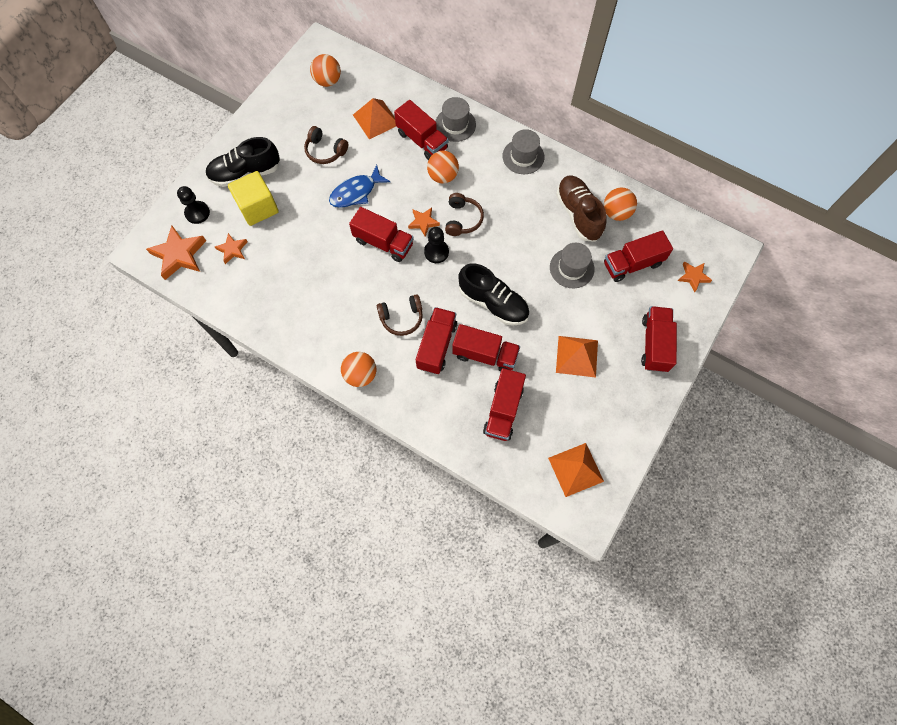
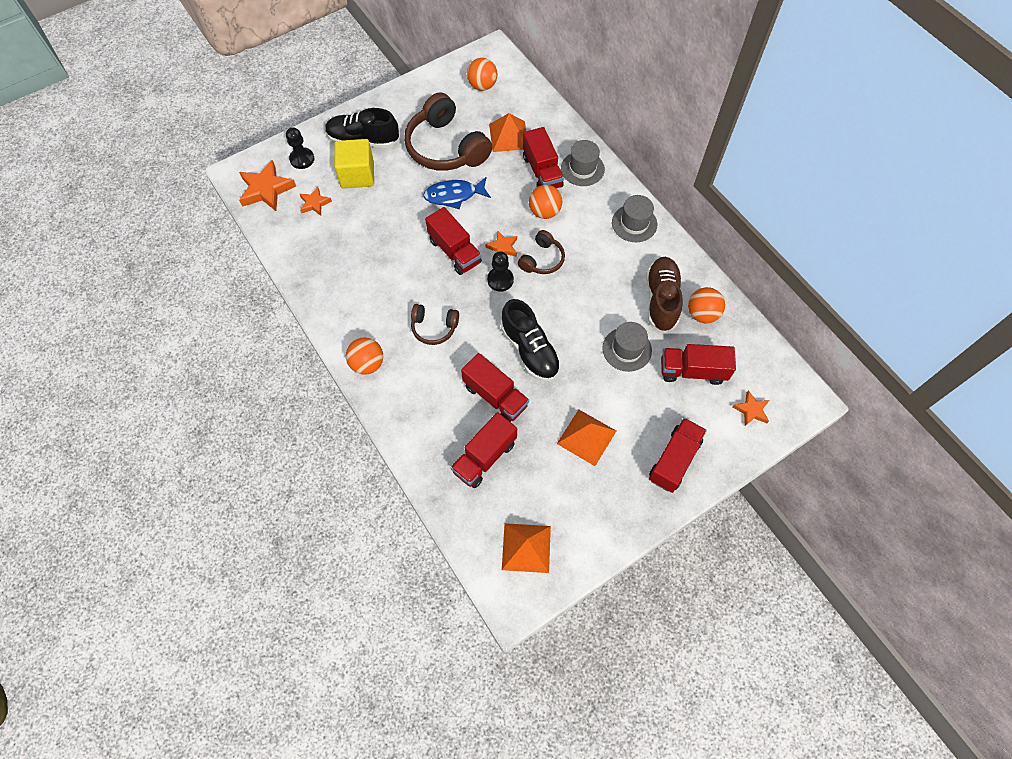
camera: 25 degrees right, 5 degrees down
(325, 151) = (446, 147): brown headphones -> brown headphones, size x1.96
(436, 346) = (453, 368): red truck -> none

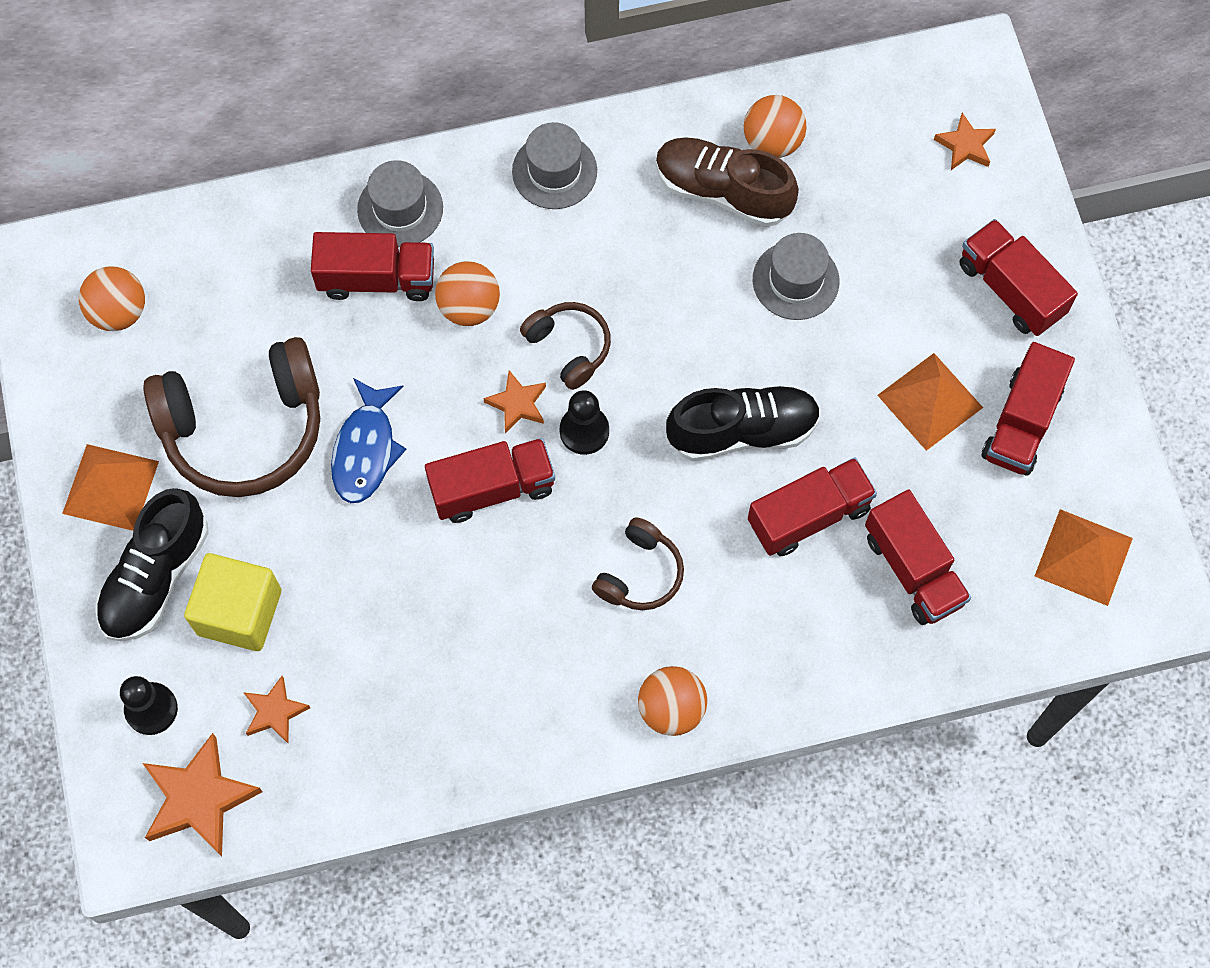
camera: 70 degrees left, 5 degrees up
(508, 136) = (267, 307): orange pyramid -> orange pyramid (110, 487)
(692, 371) = (869, 199): red truck -> red truck (1021, 422)

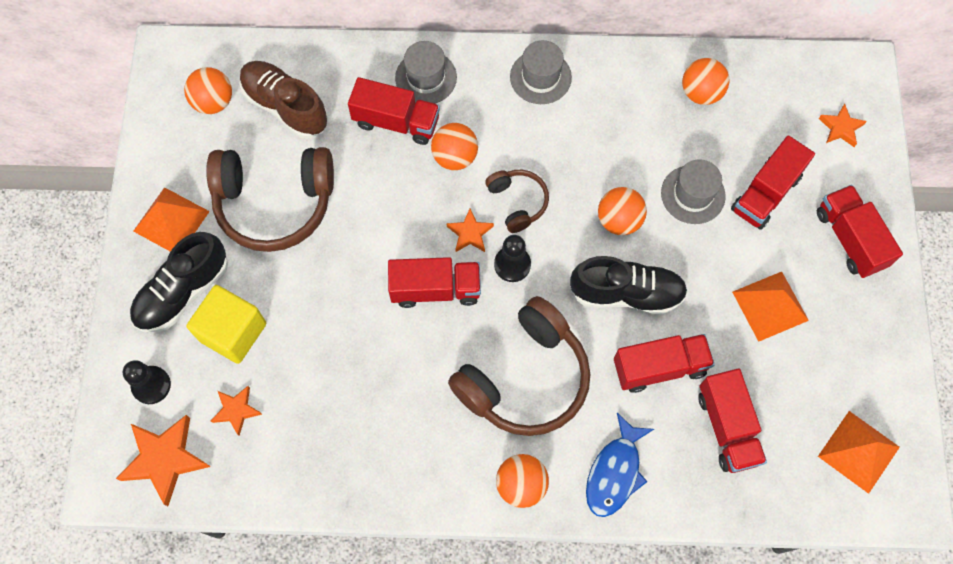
camera: 15 degrees right, 0 degrees up
(366, 449) = (354, 239): blue fish -> blue fish (615, 472)
(640, 573) = (524, 378): brown headphones -> brown headphones, size x1.96
(708, 338) = (619, 220): none -> orange ball
(723, 191) = (656, 119): brown shoe -> brown shoe (285, 107)
(1021, 422) = (835, 339): red truck -> red truck (765, 193)

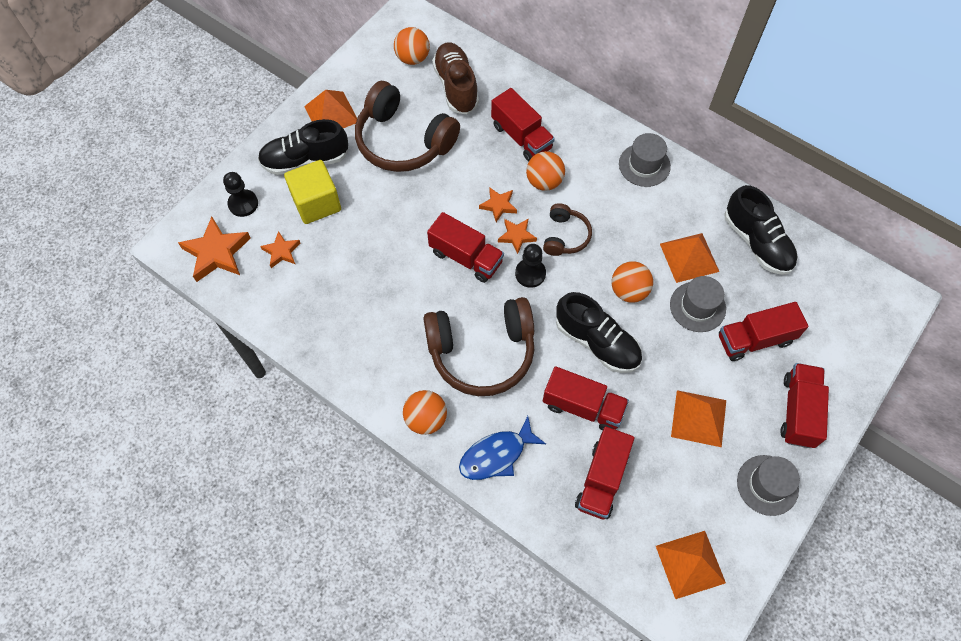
camera: 35 degrees right, 5 degrees down
(426, 77) = (563, 120): grey hat -> grey hat (767, 485)
(650, 148) = (689, 257): none -> orange pyramid
(701, 93) = (756, 242): orange ball -> black shoe
(841, 128) = (850, 329): orange star -> orange star (498, 205)

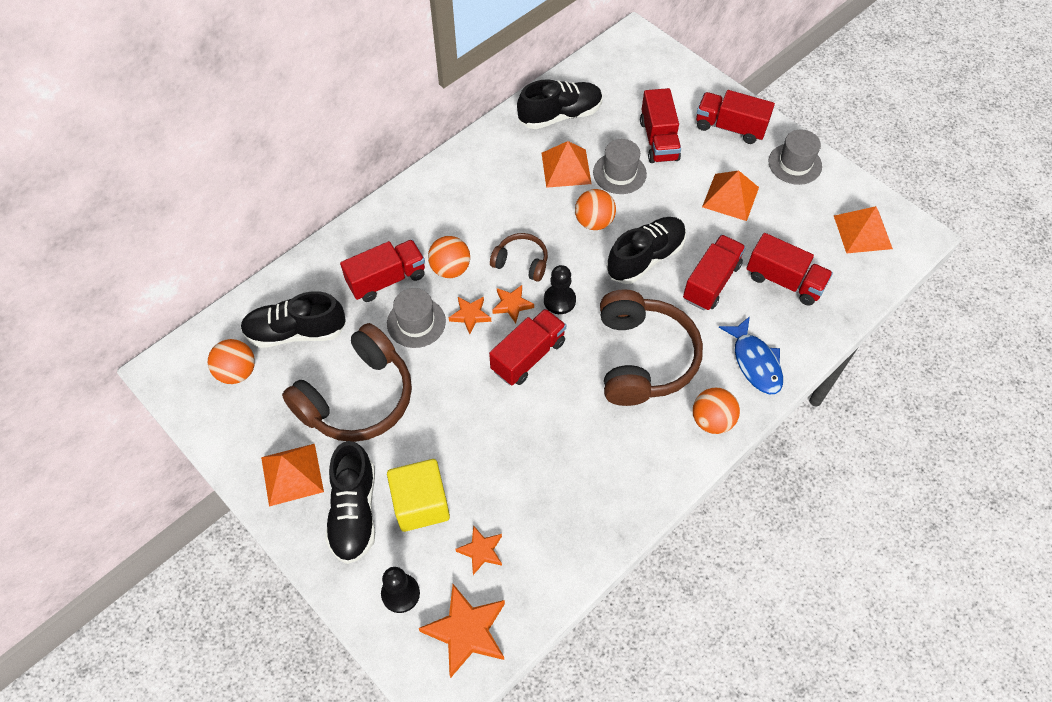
camera: 80 degrees left, 5 degrees down
(456, 86) = (296, 332): brown shoe -> black shoe
(644, 165) = (452, 180): grey hat -> grey hat (416, 322)

